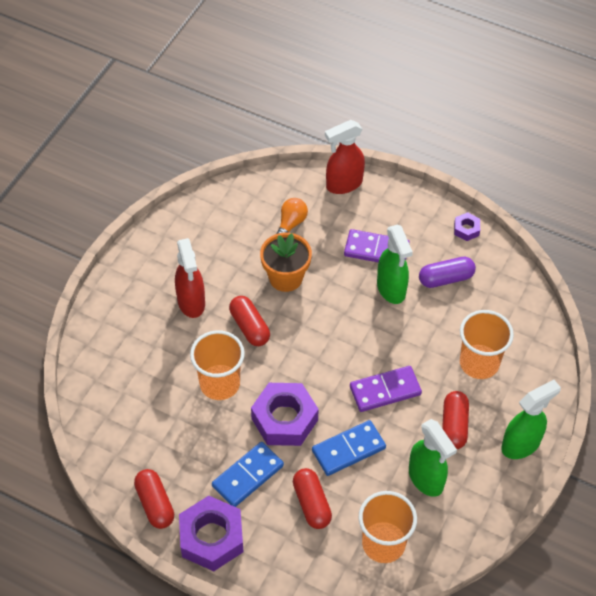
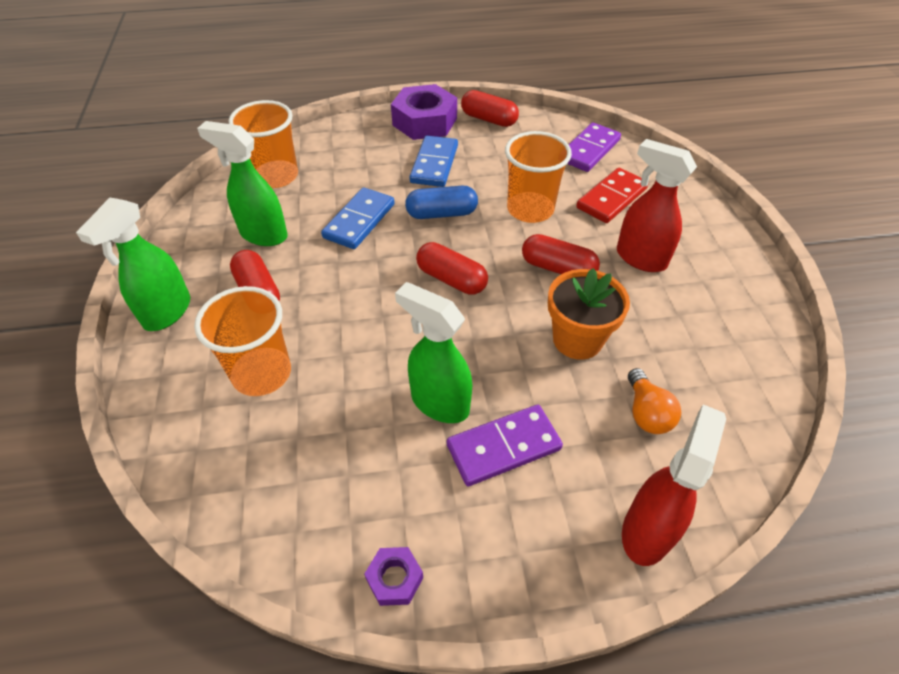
camera: 145 degrees right, 5 degrees down
(153, 358) = (611, 198): none -> red domino
(284, 419) = (441, 214): purple nut -> blue capsule
(311, 503) = (362, 172): red capsule -> red capsule (451, 279)
(385, 390) = (360, 286): purple domino -> purple domino (589, 150)
(446, 278) = (374, 465): purple capsule -> none

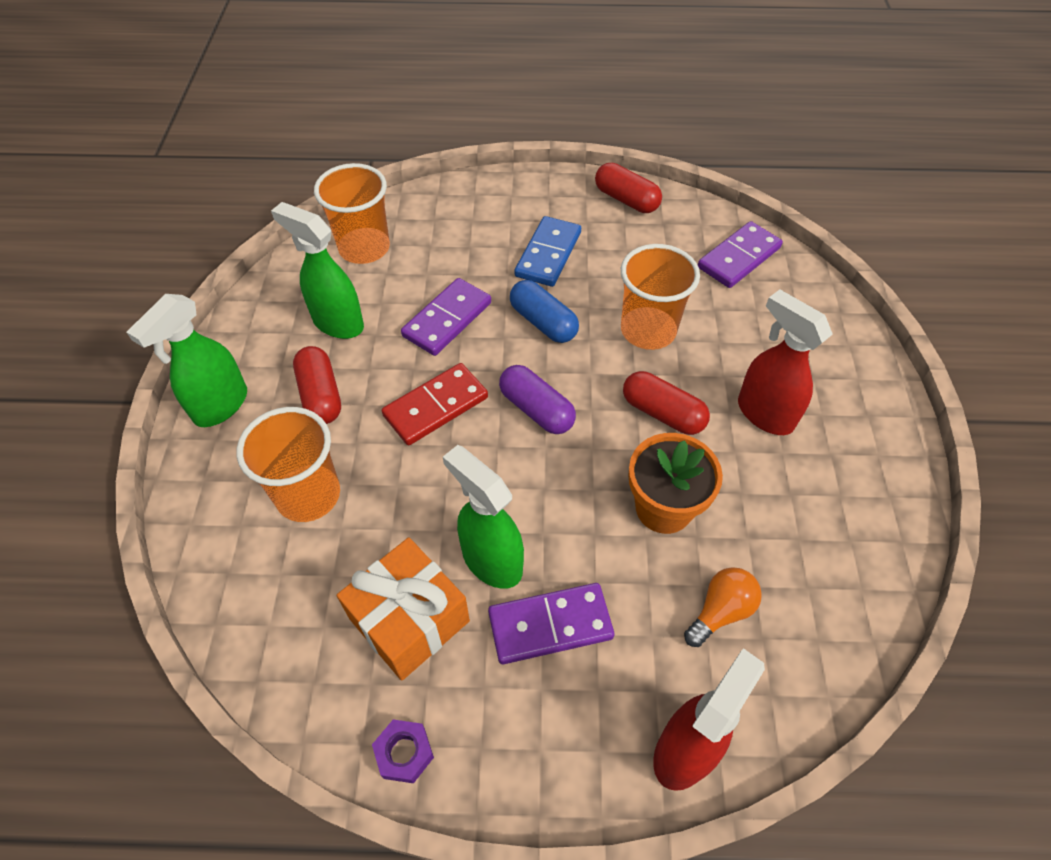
camera: 10 degrees right, 5 degrees up
(359, 221) = (447, 319): blue domino -> purple domino
(375, 463) = (409, 619): none -> orange gift
(425, 122) = (549, 194): purple nut -> none
(441, 214) = (543, 322): blue capsule -> blue capsule turned 45 degrees clockwise
(451, 279) = (536, 409): red capsule -> purple capsule
(611, 198) = (750, 328): red domino -> red domino (435, 406)
(646, 413) = (720, 611): orange light bulb -> orange light bulb turned 135 degrees counterclockwise

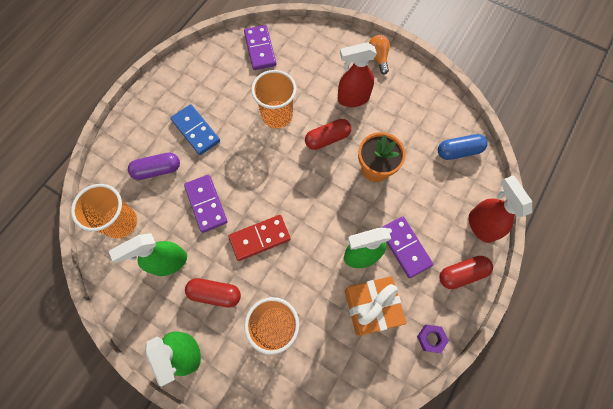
camera: 60 degrees left, 15 degrees up
(435, 406) = (260, 238): red domino -> red domino turned 75 degrees clockwise
(536, 409) = (291, 192): purple capsule -> purple capsule (157, 170)
(543, 322) = (240, 159): blue capsule -> blue capsule (458, 151)
(550, 625) = (404, 247): purple domino -> purple domino turned 45 degrees counterclockwise
(626, 200) = (185, 72): red capsule -> red capsule (462, 274)
(720, 611) = (433, 177): orange light bulb -> orange light bulb (378, 58)

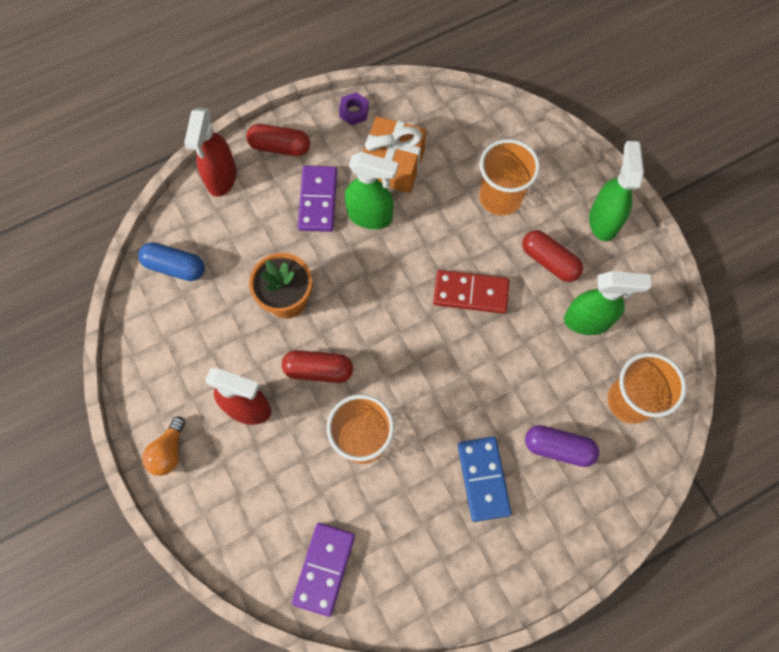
camera: 150 degrees left, 0 degrees up
(206, 204) = (514, 367): purple domino -> none

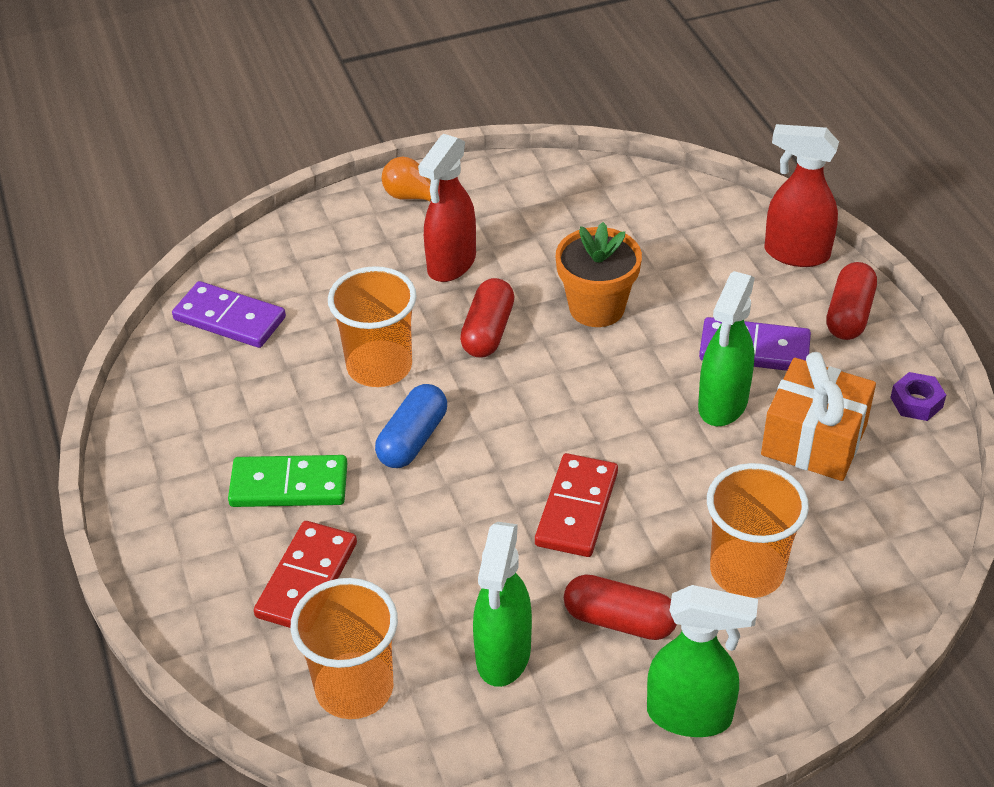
camera: 100 degrees right, 25 degrees down
(175, 267) = (660, 207): blue capsule -> blue capsule (413, 439)
(483, 479) = (289, 485): blue domino -> green domino
(549, 261) = (619, 620): red capsule -> red capsule turned 60 degrees clockwise
(558, 448) = (306, 579): purple capsule -> red domino

